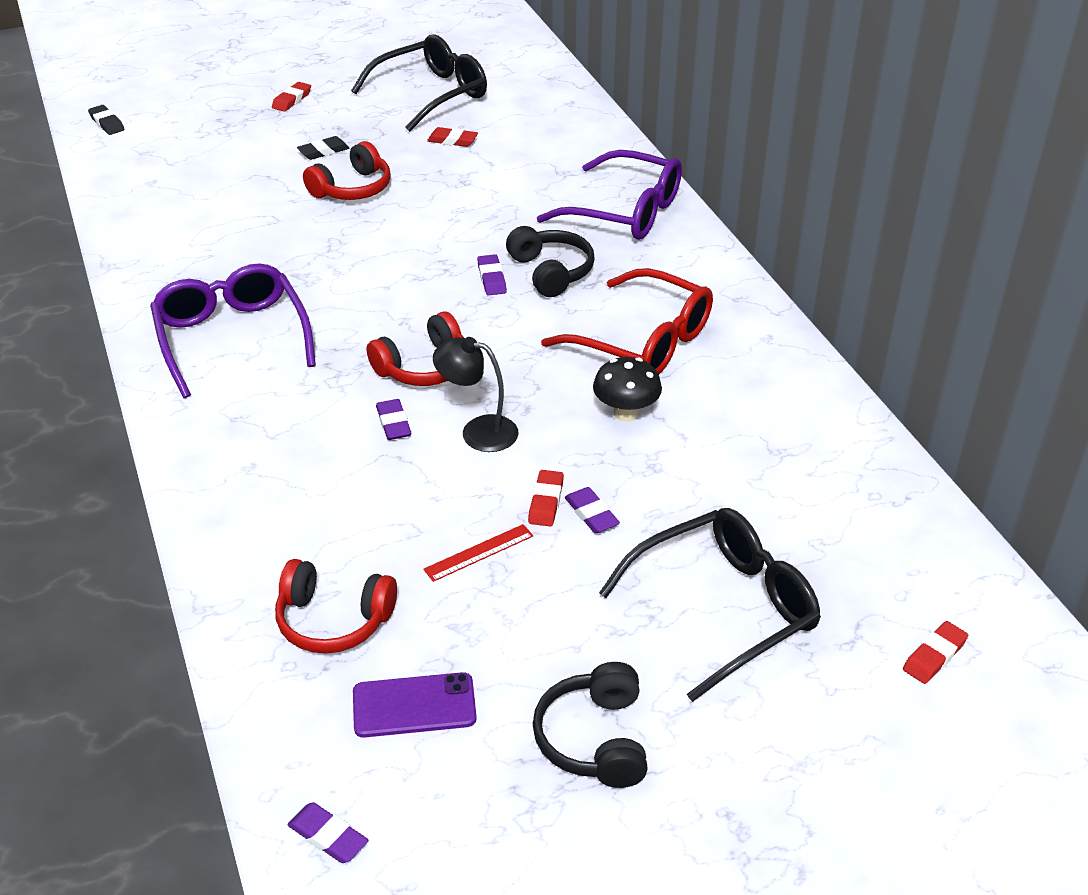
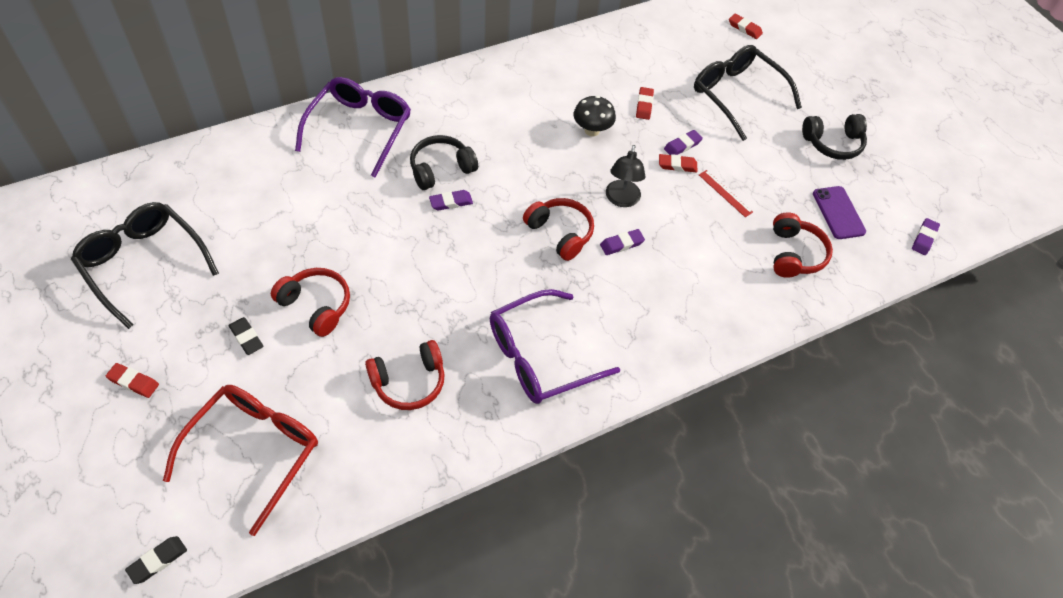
camera: 100 degrees left, 15 degrees up
(233, 245) = (409, 382): none -> red headphones
(452, 140) = (237, 241): red eraser -> red eraser (644, 105)
(643, 341) = (519, 121): red glasses -> red glasses (254, 450)

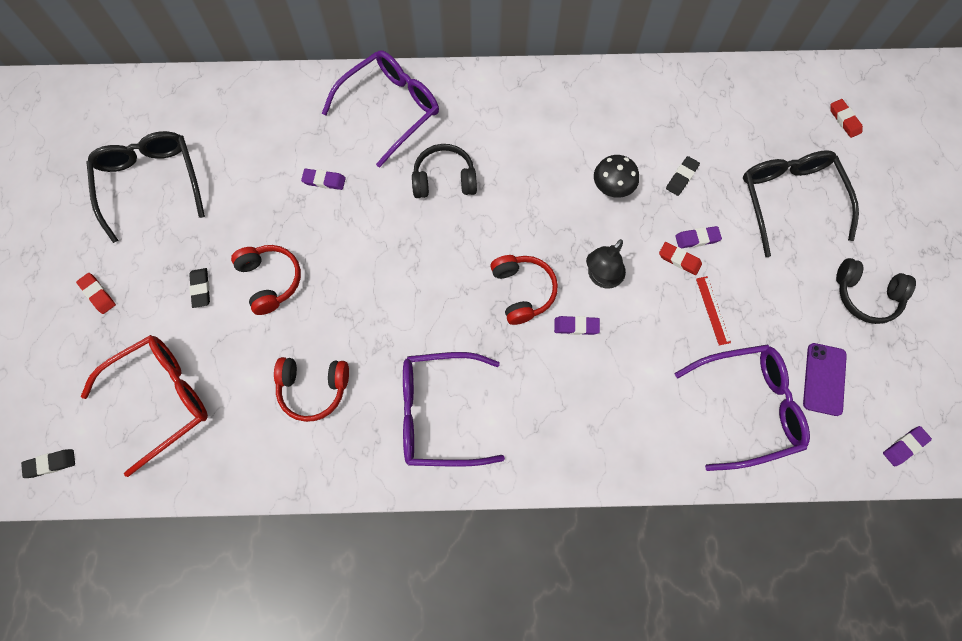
camera: 30 degrees right, 15 degrees up
(451, 202) = (436, 219): purple eraser -> purple eraser (324, 181)
(644, 105) = (681, 177): red eraser -> black eraser
(794, 254) = (748, 407): red headphones -> purple glasses

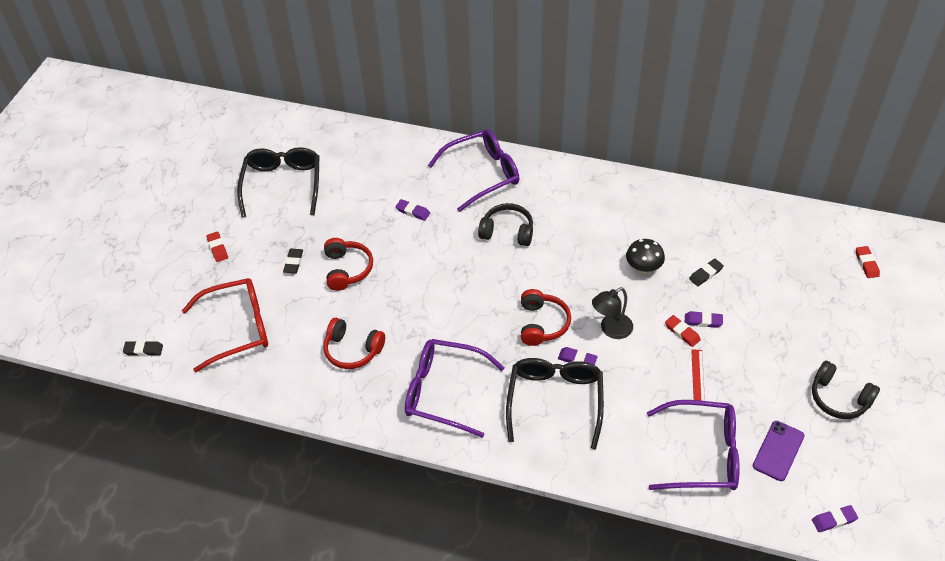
camera: 20 degrees right, 20 degrees down
(789, 199) = (795, 311): black glasses -> black glasses (555, 401)

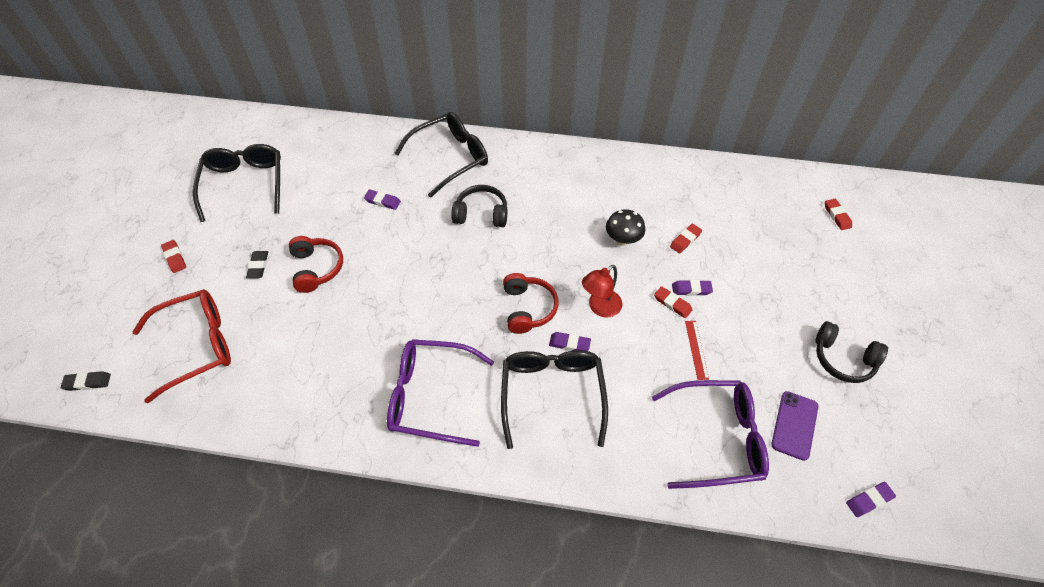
camera: 10 degrees left, 5 degrees up
(352, 350) = (327, 358): red headphones -> none
(483, 174) = (451, 158): purple glasses -> black glasses
(611, 330) = (600, 308): black lamp -> red lamp
(705, 274) = (685, 240): black eraser -> red eraser

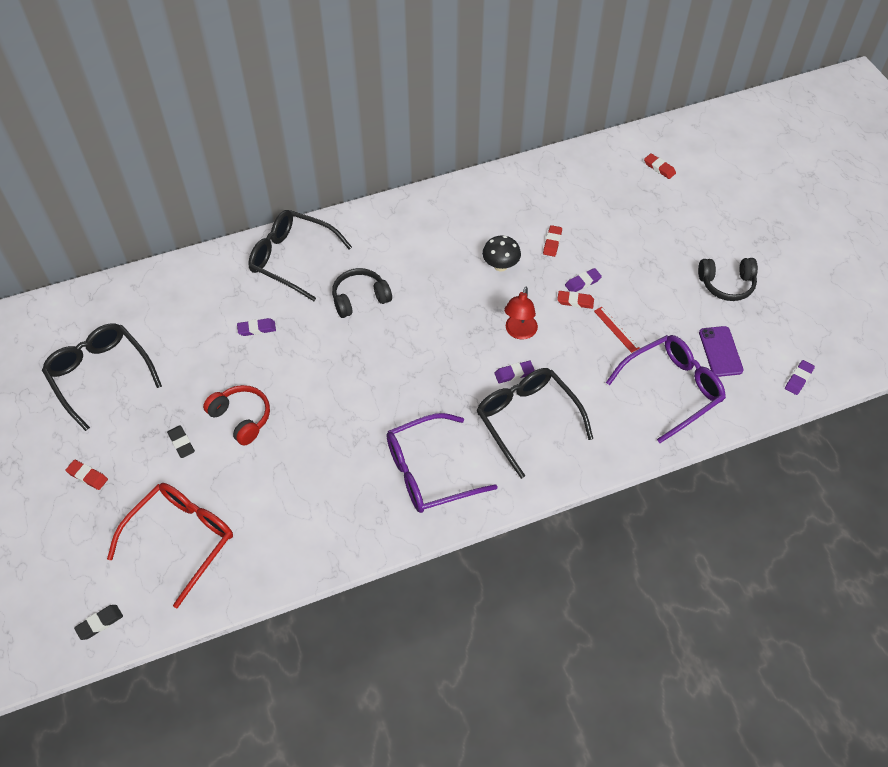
camera: 30 degrees left, 0 degrees up
(451, 158) = (292, 259): black glasses -> black glasses turned 90 degrees counterclockwise
(528, 308) = (460, 361): red headphones -> none

